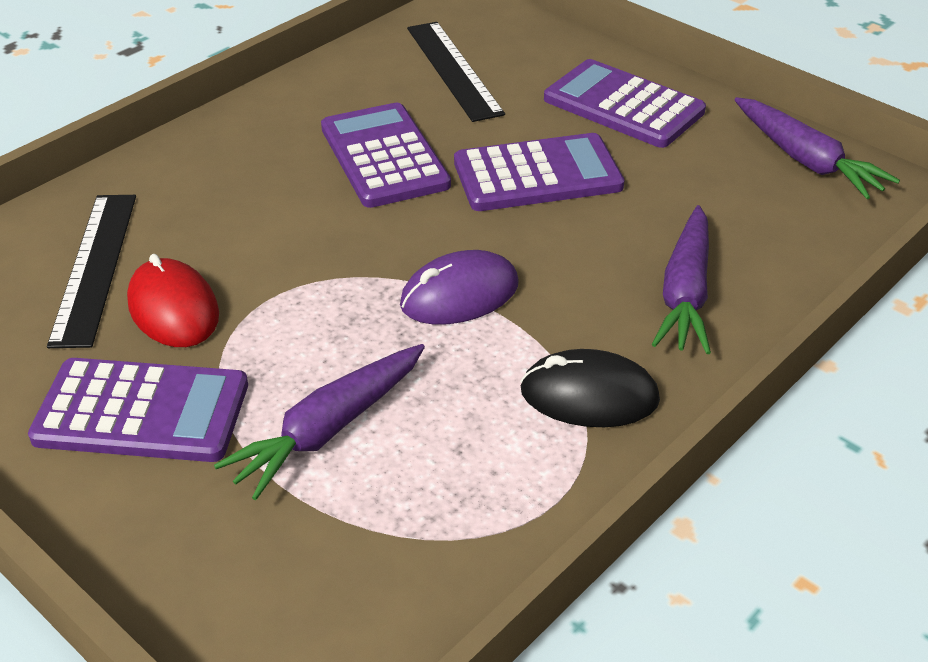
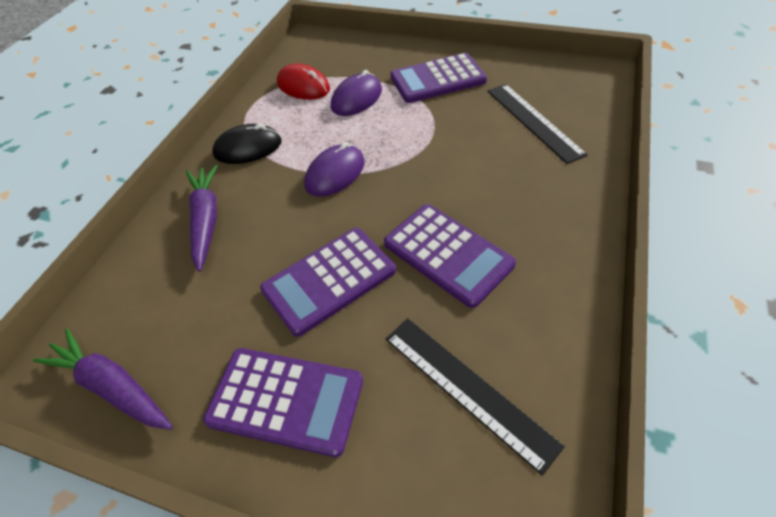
camera: 160 degrees right, 10 degrees up
(173, 308) = (471, 117): red mouse -> red mouse (303, 86)
(329, 429) = (356, 98): purple carrot -> purple mouse

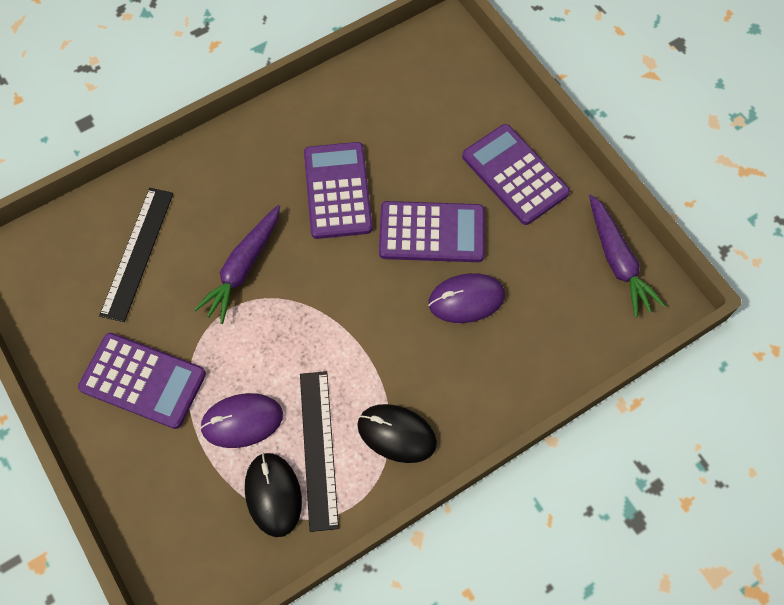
camera: 145 degrees left, 15 degrees up
(206, 220) = (486, 365): purple carrot -> purple carrot (243, 268)
(303, 86) = (273, 494): red mouse -> black mouse
(335, 173) = (347, 331): purple mouse -> purple mouse (466, 299)
(467, 389) = (410, 109): black ruler -> black ruler (318, 449)

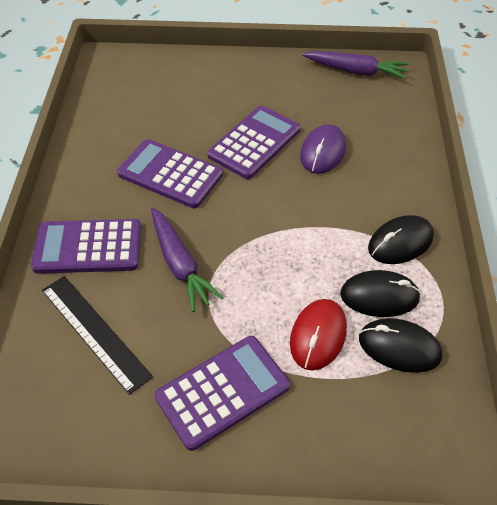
camera: 55 degrees left, 15 degrees down
(242, 421) = (318, 336): purple mouse -> red mouse
(318, 449) = (379, 296): black ruler -> black mouse
(514, 175) = (250, 83): purple calculator -> purple calculator (88, 247)

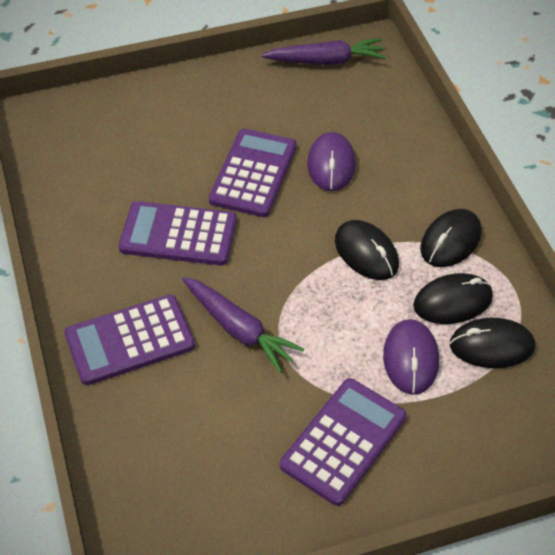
camera: 20 degrees left, 0 degrees up
(94, 332) = (185, 425): black ruler -> none
(318, 336) = (410, 359): red mouse -> purple mouse
(320, 232) = (366, 253): none -> black mouse

